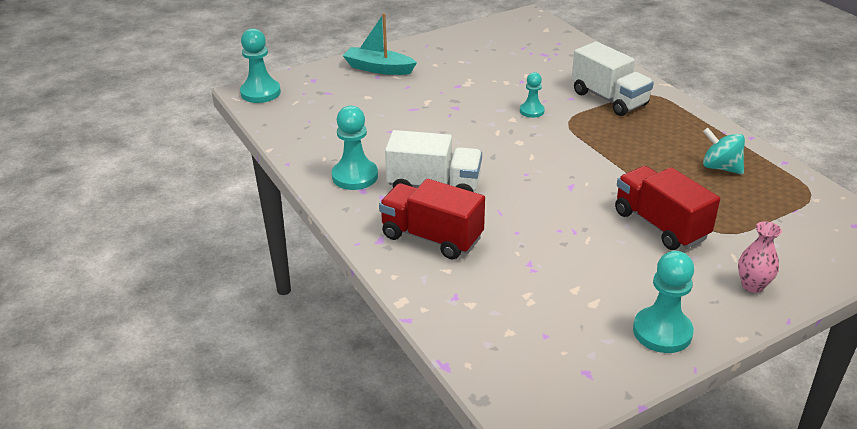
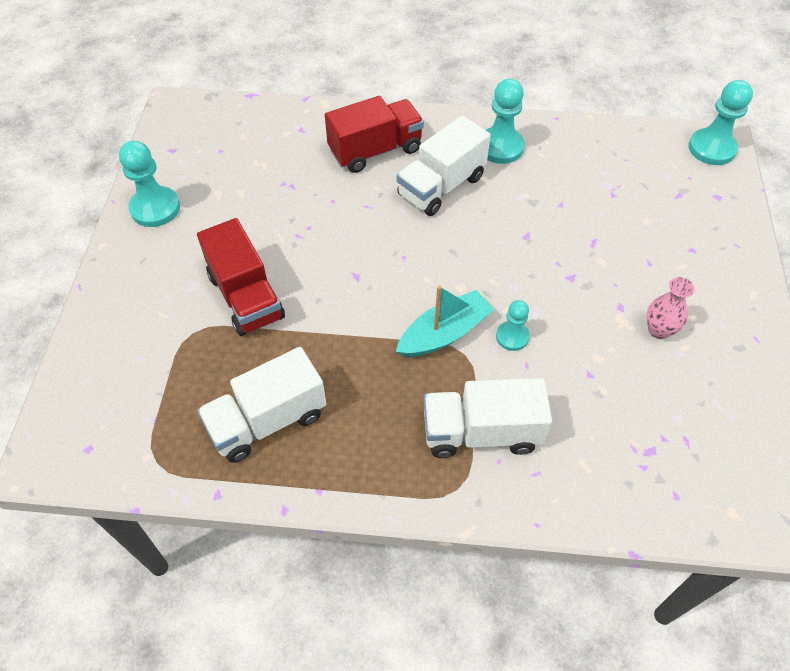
camera: 125 degrees right, 20 degrees up
(378, 68) = (713, 260): turquoise boat -> turquoise boat (444, 333)
(660, 225) = (246, 297): red truck -> red truck turned 60 degrees clockwise
(720, 167) = (267, 421): turquoise spinning top -> white truck
(752, 285) = (127, 296): pink vase -> pink vase (658, 330)

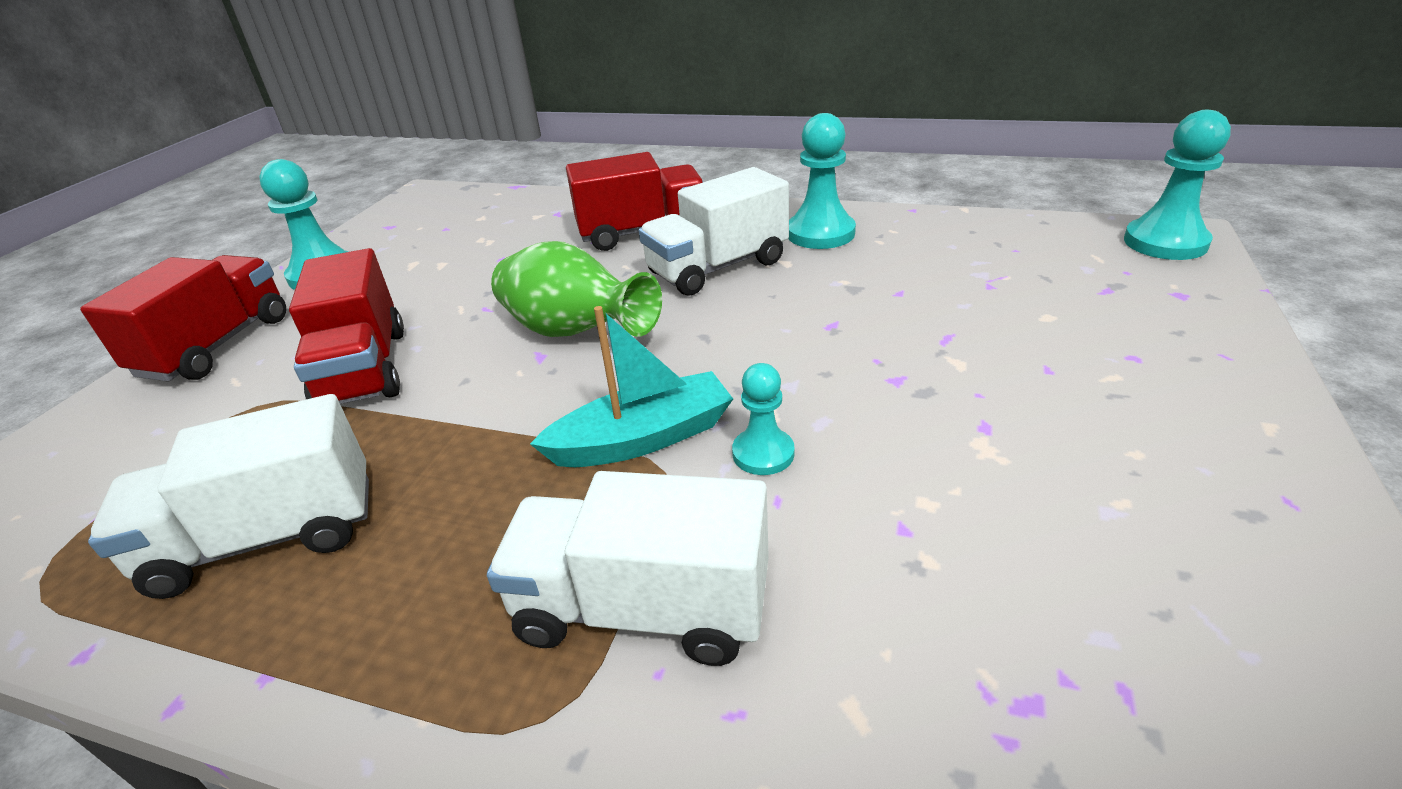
camera: 15 degrees right, 20 degrees down
(125, 285) = (216, 346): none -> red truck
(370, 254) = (574, 333): none -> green vase
(658, 330) = (1062, 468): pink vase -> none

